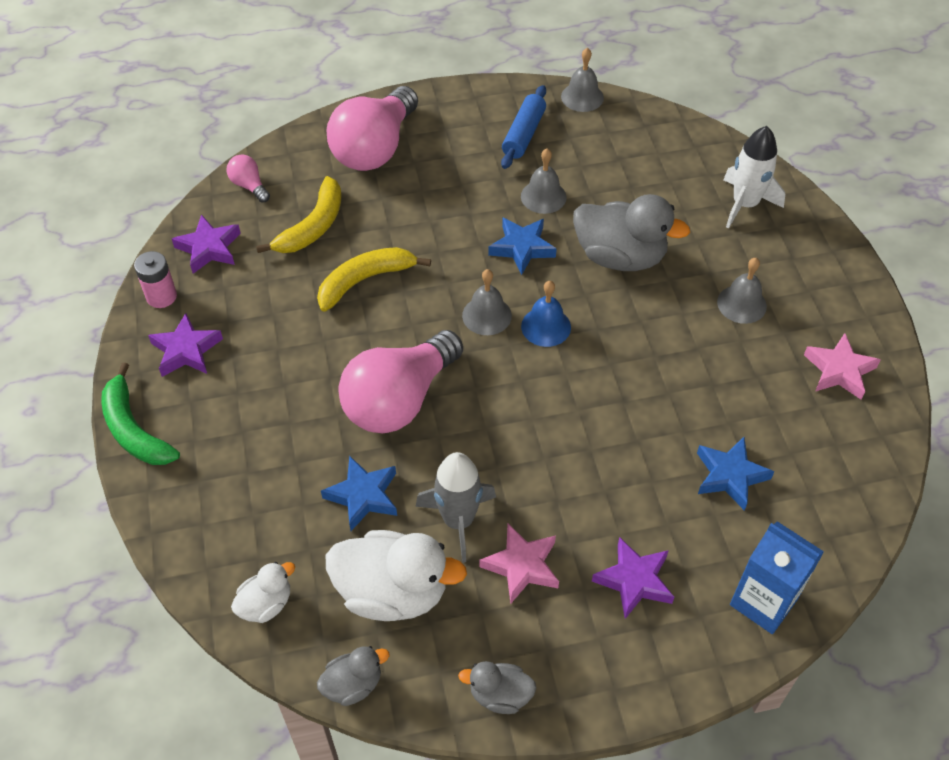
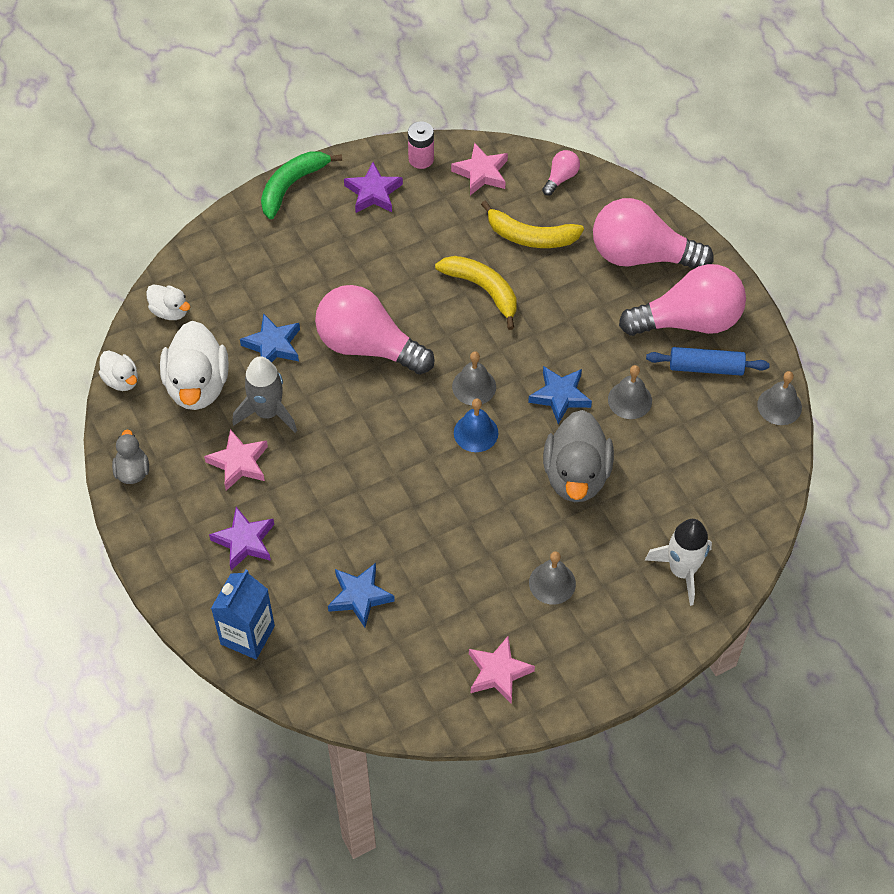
camera: 75 degrees right, 5 degrees up
(209, 248) = (481, 173): purple star -> pink star
(353, 684) = (121, 380): grey duck -> white duck
(466, 133) = (688, 321): none -> pink light bulb

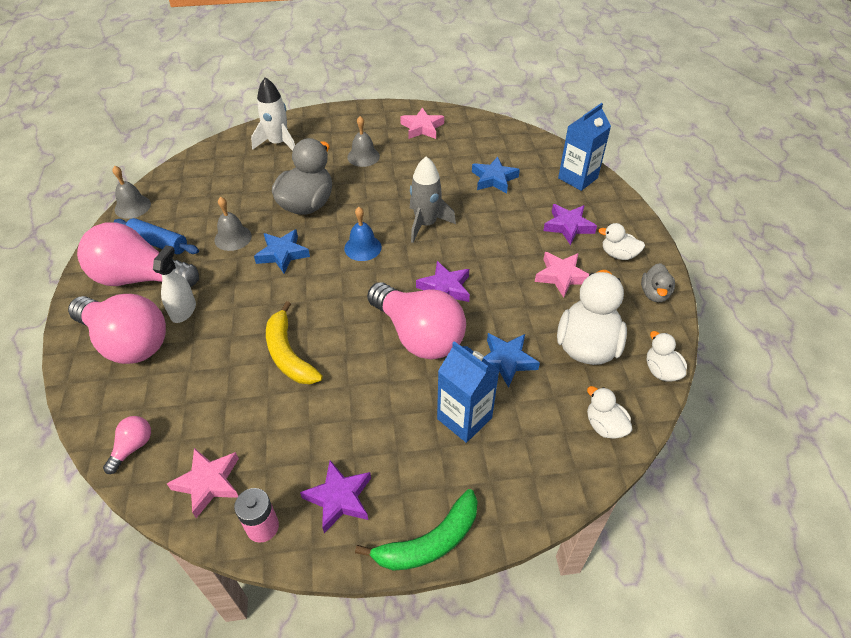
camera: 160 degrees left, 10 degrees down
(178, 515) = (618, 254): none -> white duck
(267, 412) = (527, 306): grey rocket -> grey rocket (426, 224)
(295, 281) = (464, 418): none -> blue carton
(362, 408) = (445, 288): none -> purple star
(474, 386) = (345, 279): grey bell -> none
(530, 236) = (210, 392): yellow banana -> none
(561, 178) = (132, 447): pink light bulb -> pink light bulb turned 150 degrees clockwise
(614, 300) = (183, 311): none -> white spray bottle

